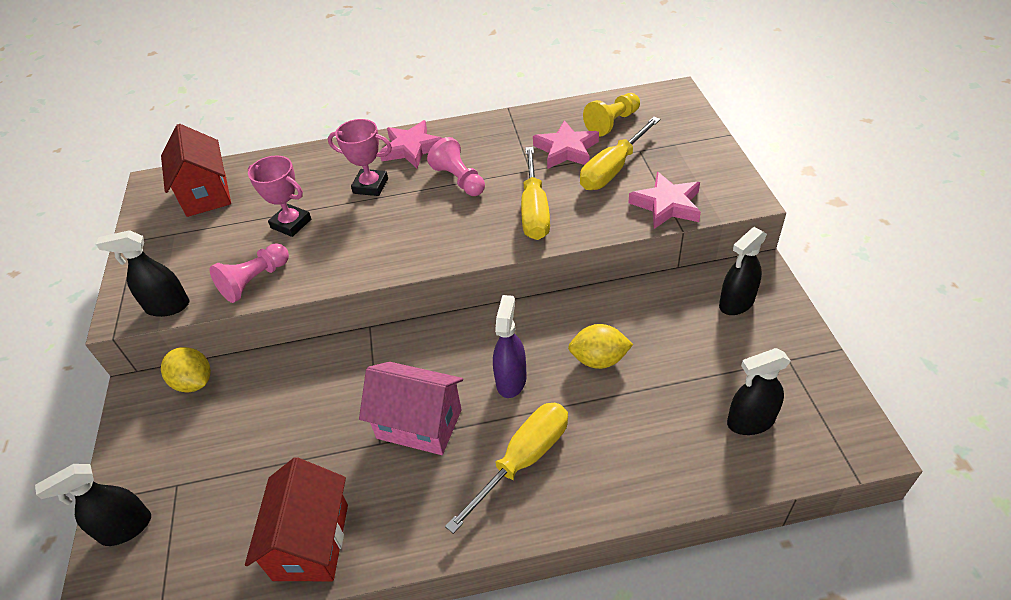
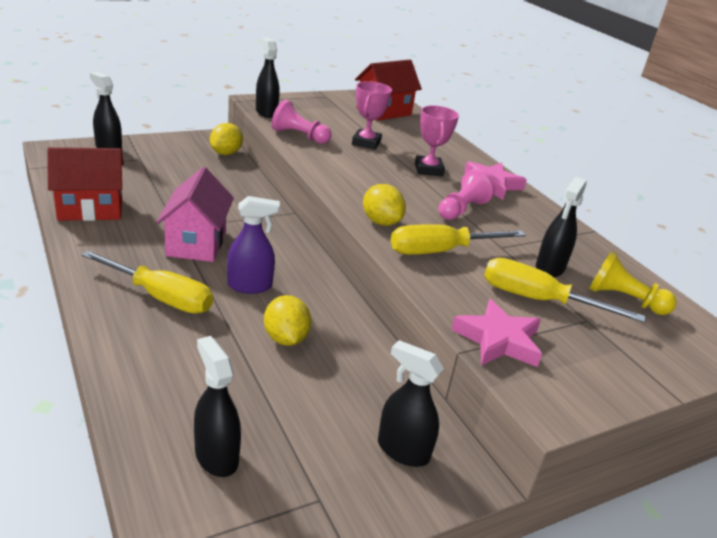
camera: 65 degrees right, 15 degrees down
(476, 241) = (381, 222): none -> yellow lemon
(566, 150) = (549, 268): pink star -> black spray bottle

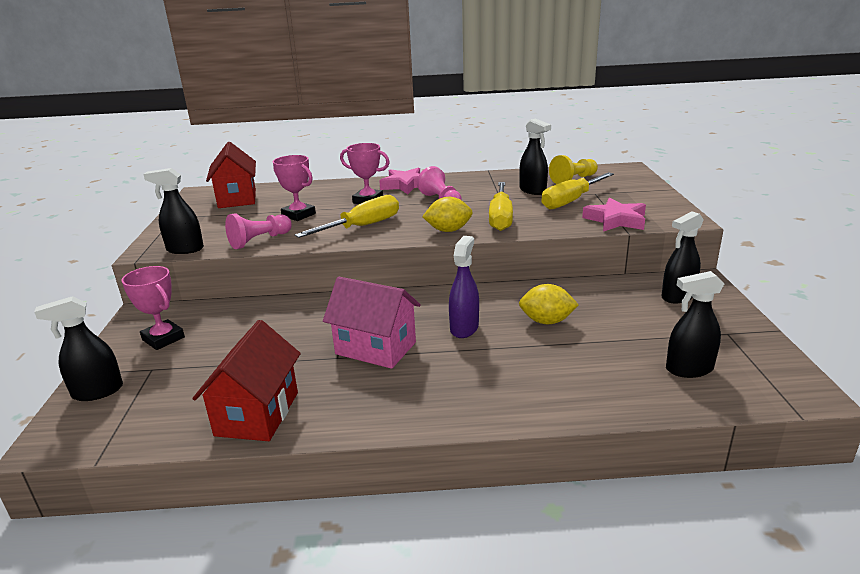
camera: 60 degrees left, 5 degrees down
(160, 297) = (466, 377): yellow screwdriver -> yellow screwdriver (362, 227)
(182, 153) = (163, 338): none -> pink trophy
(226, 153) = (190, 311): yellow lemon -> none

